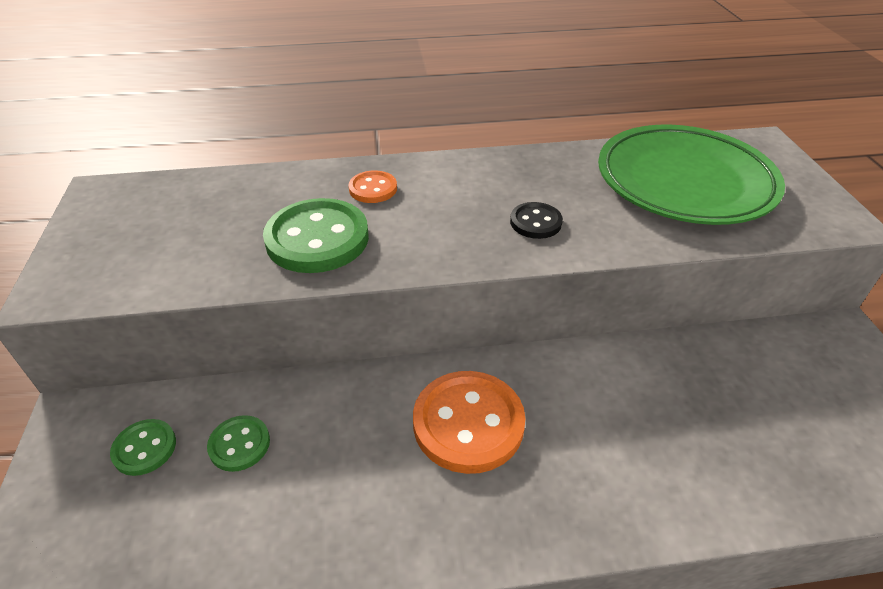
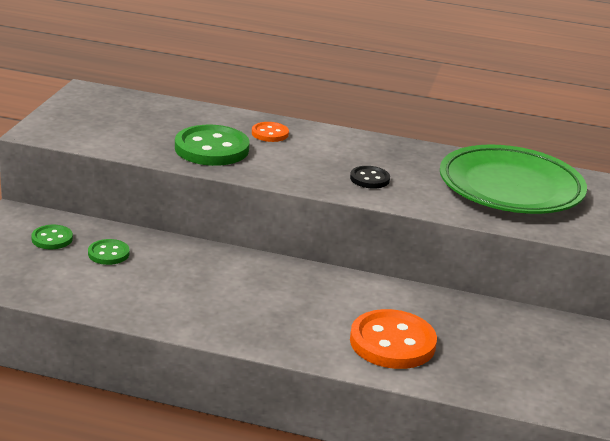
camera: 20 degrees right, 15 degrees down
(468, 423) = (259, 287): orange button -> orange button (392, 342)

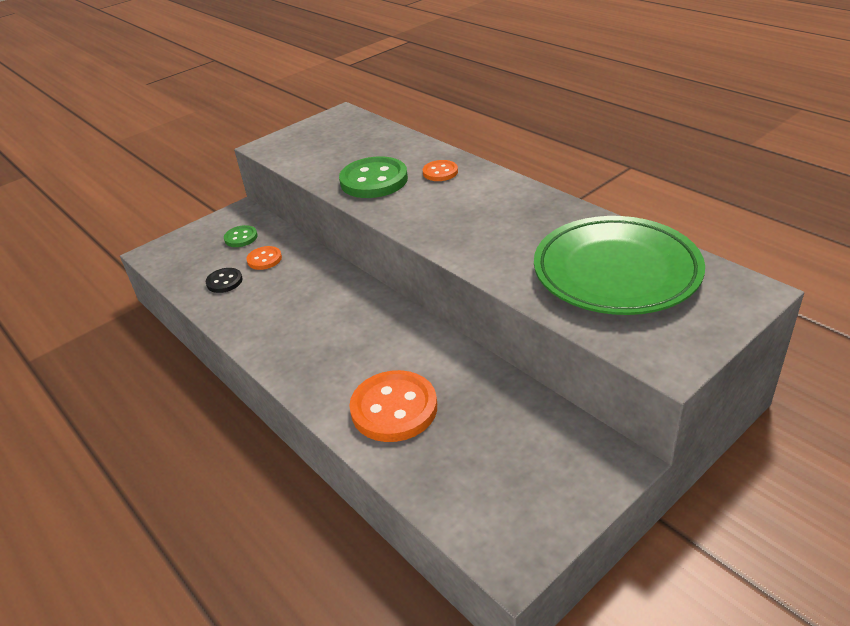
camera: 40 degrees right, 10 degrees up
(108, 254) = (264, 259): green button -> orange button
(369, 179) = (477, 234): black button -> black button (224, 281)

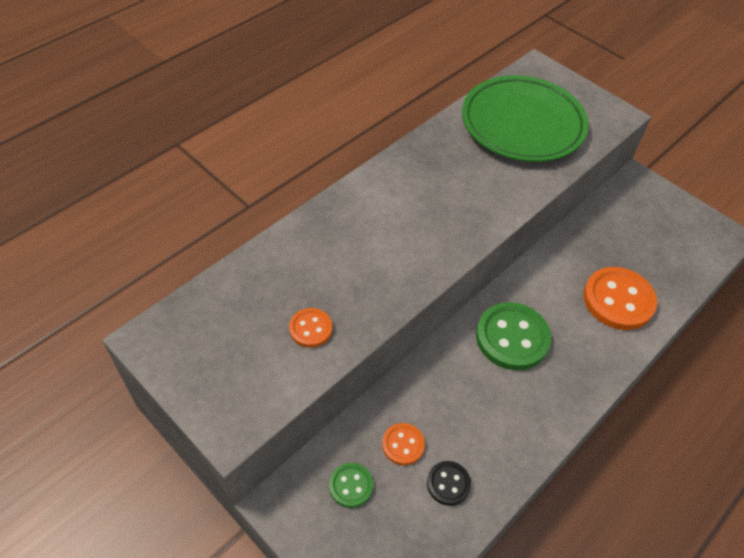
camera: 100 degrees left, 15 degrees up
(374, 180) = (357, 286): green button -> green button (512, 338)
(440, 172) = (347, 227): orange button -> orange button (310, 329)

